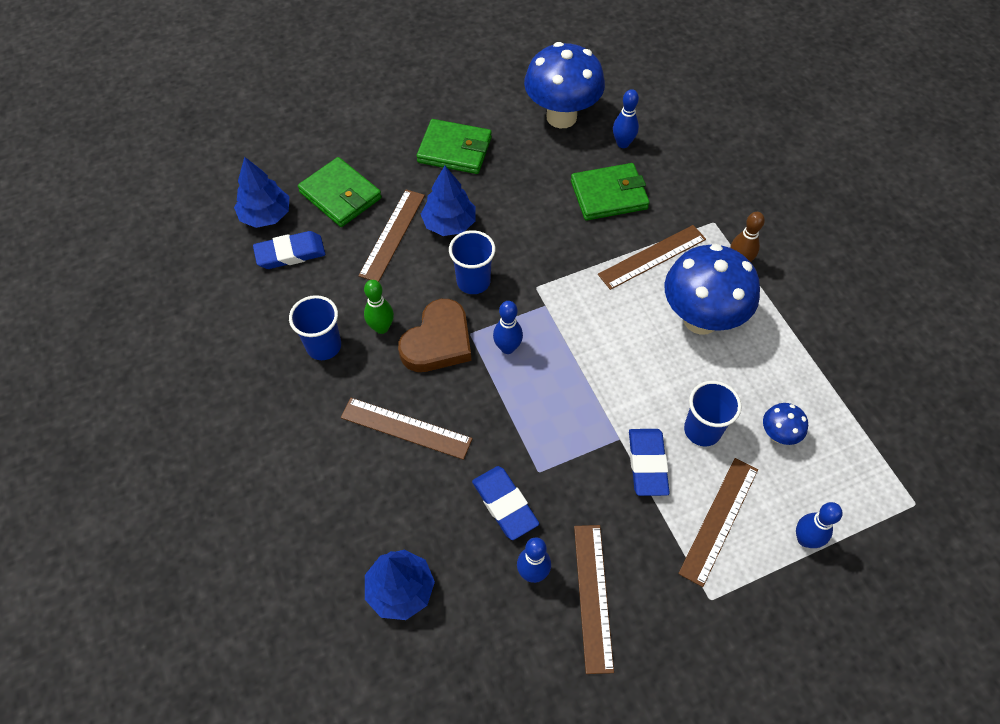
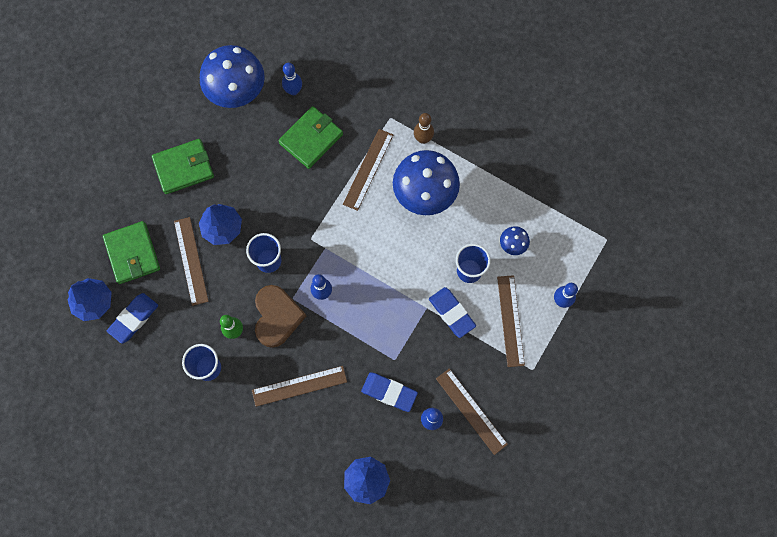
camera: 35 degrees left, 15 degrees up
(340, 195) = (132, 253): green wallet -> green wallet turned 60 degrees clockwise

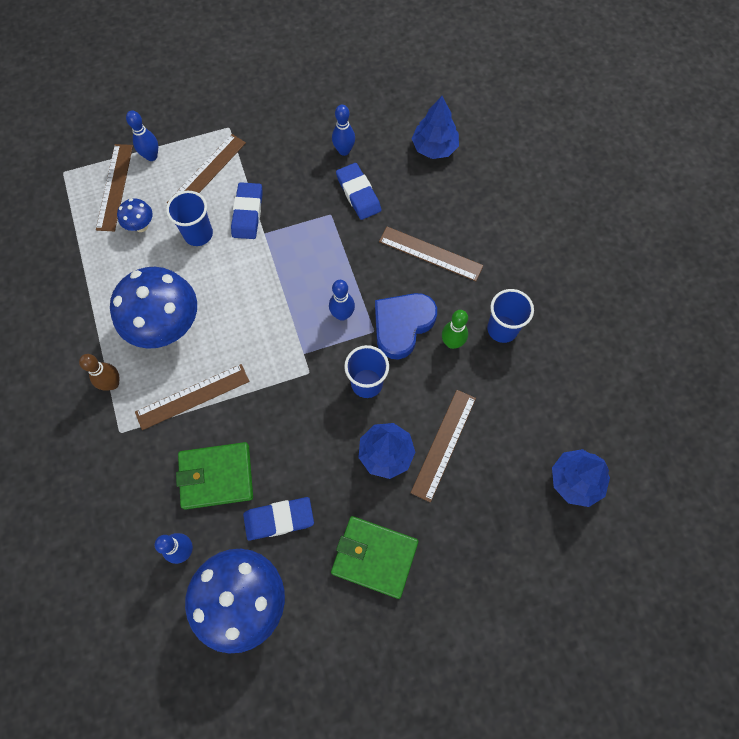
camera: 140 degrees left, 5 degrees down
(132, 253) = (499, 501): green wallet -> none
(133, 319) = (544, 430): blue eraser -> blue eraser (279, 519)
(277, 317) = (402, 325): brown heart -> blue heart
(471, 411) = (306, 134): brown ruler -> brown ruler (114, 187)

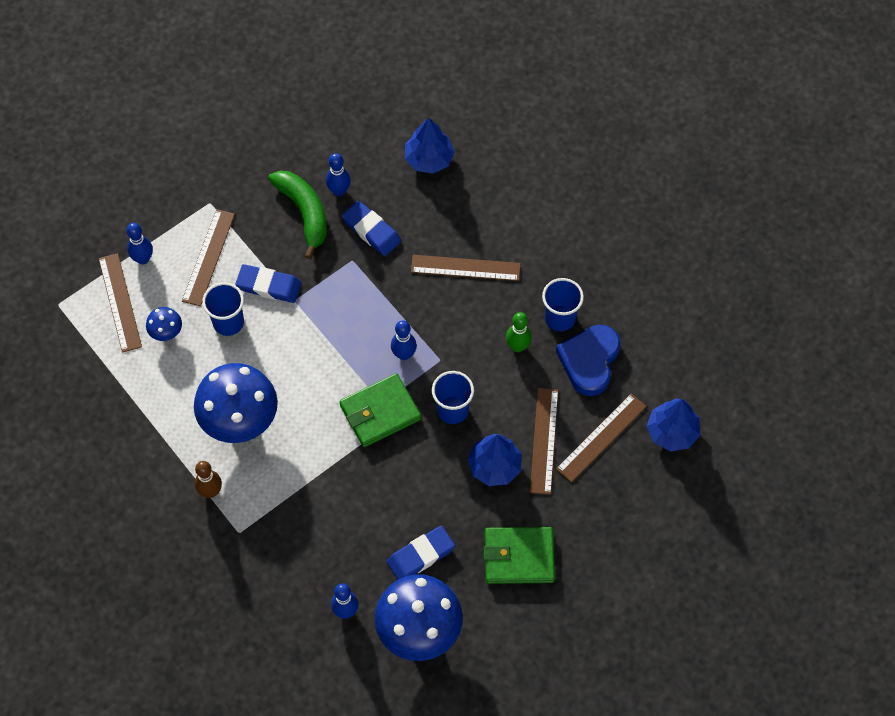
camera: 20 degrees left, 5 degrees down
(192, 396) = (293, 477): brown ruler -> brown ruler (601, 437)
(216, 476) = (347, 539): green wallet -> green wallet (380, 412)
(247, 213) = (269, 286): blue eraser -> blue eraser turned 60 degrees counterclockwise
(305, 160) = (304, 213): none -> green banana
(402, 325) = (465, 345): blue heart -> blue heart (589, 361)

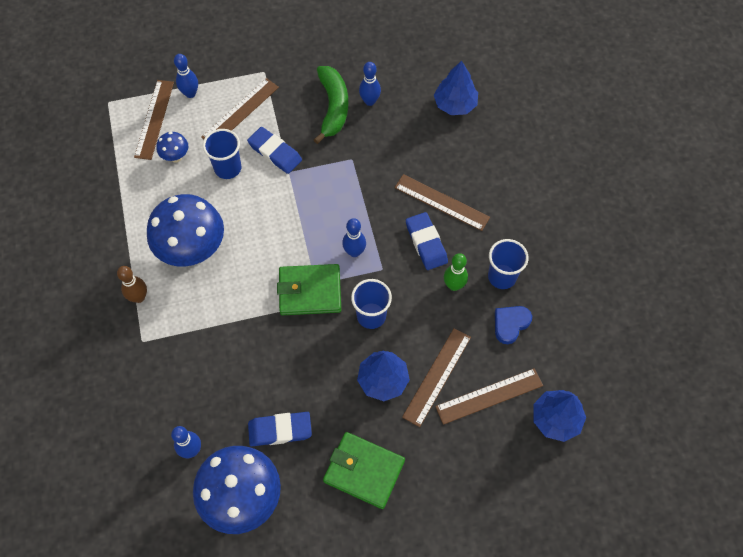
camera: 25 degrees right, 0 degrees up
(371, 230) = (379, 142): blue eraser -> blue eraser (426, 243)
(589, 361) = (510, 324): blue heart -> blue heart, size x0.62

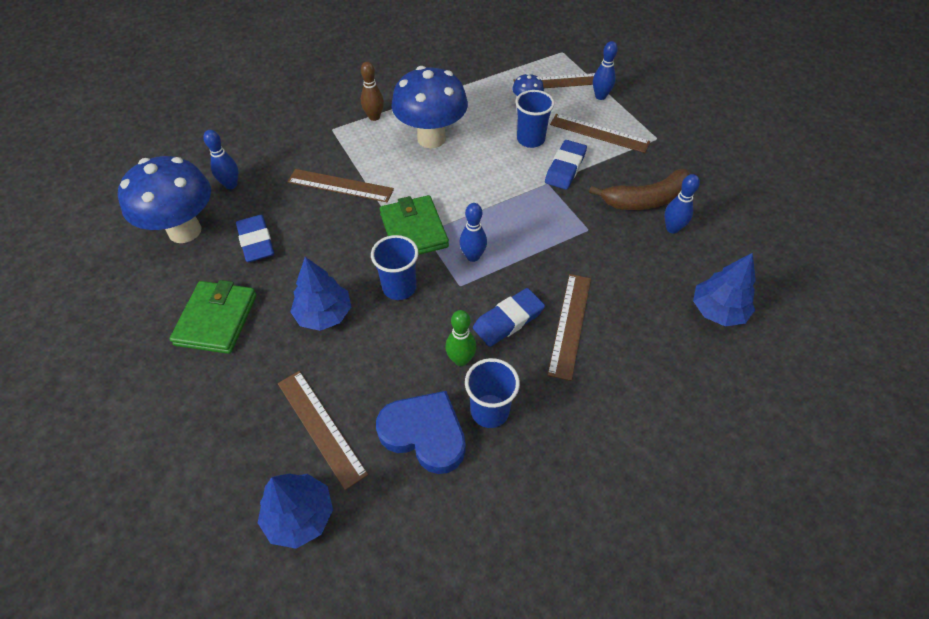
camera: 75 degrees right, 10 degrees down
(333, 107) = (645, 200): green banana -> brown banana
(437, 376) = (337, 366): brown ruler -> brown ruler (340, 186)
(510, 324) = (424, 434): blue heart -> blue heart, size x1.62

